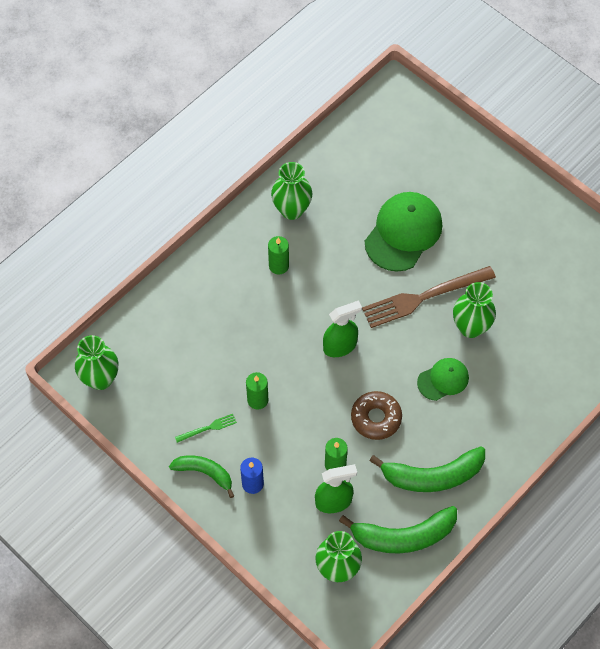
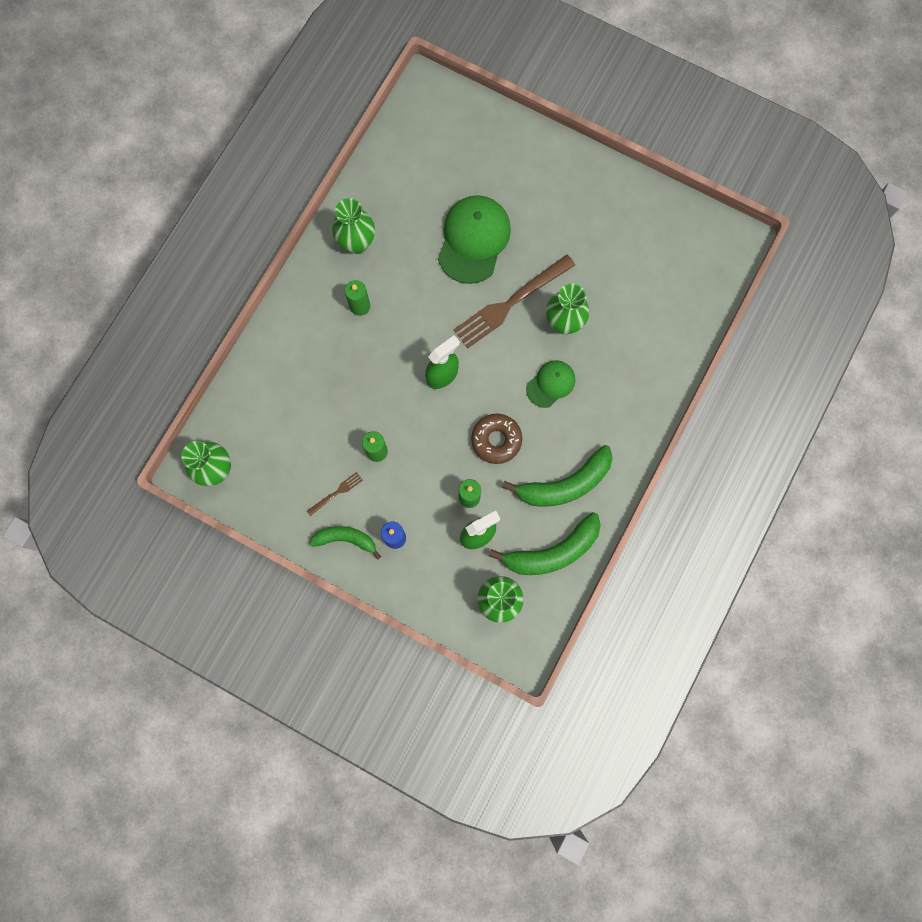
camera: 15 degrees left, 15 degrees up
(208, 428) = (336, 493): green fork -> brown fork

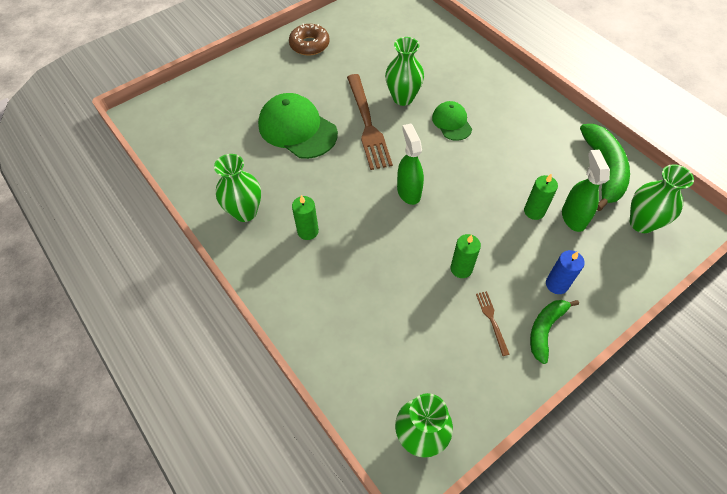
camera: 65 degrees left, 20 degrees down
(496, 440) = (487, 174): brown donut -> brown donut (309, 45)
(564, 484) = (545, 142): green banana -> none

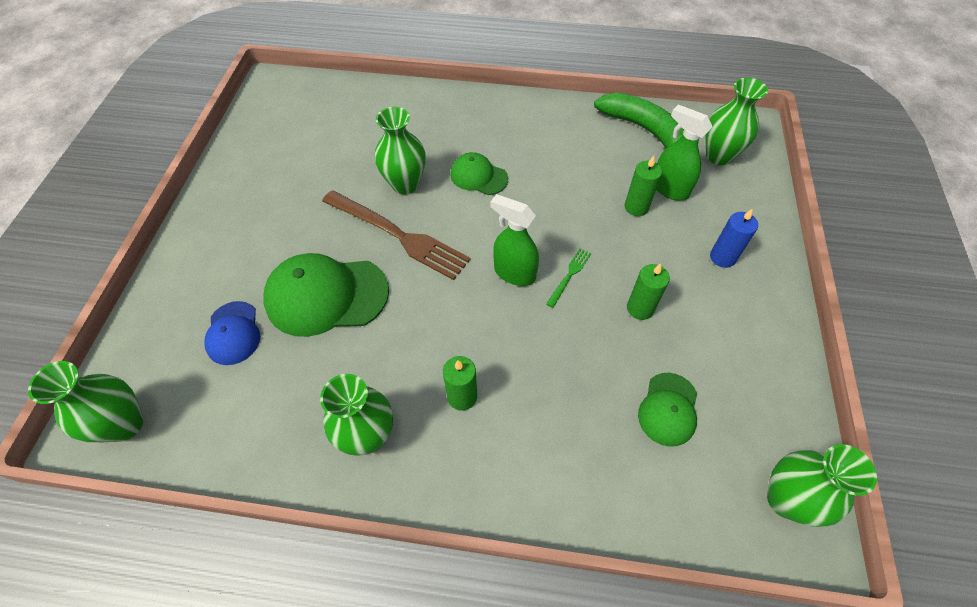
camera: 45 degrees left, 0 degrees up
(156, 123) = (125, 424): none -> green vase
(237, 115) = (233, 333): none -> blue cap
(309, 45) = (237, 194): brown donut -> none
(410, 332) = (668, 409): none -> green cap
(440, 217) = (569, 276): none -> green fork
(492, 320) = (715, 333): brown fork -> none
(545, 329) = (758, 304): green banana -> none

